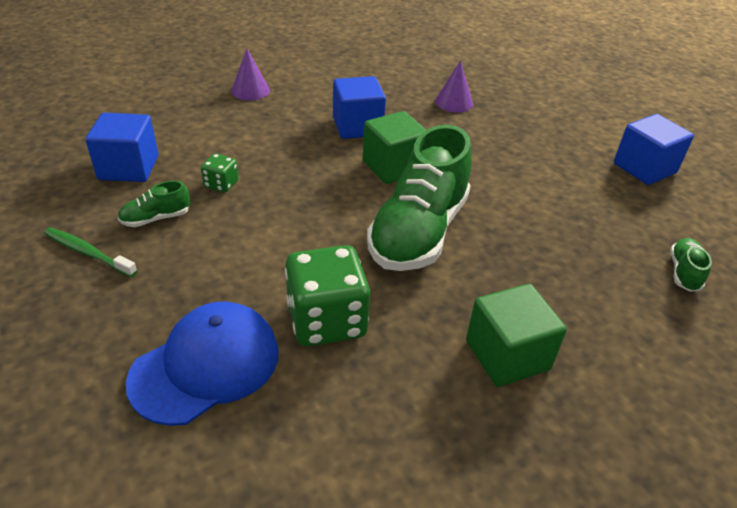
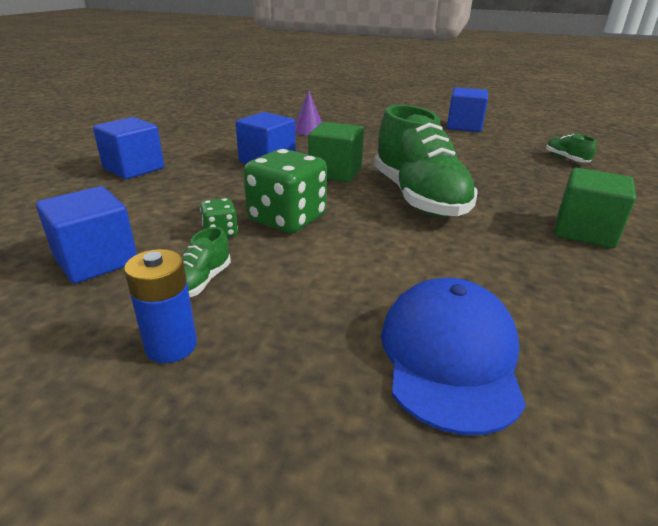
camera: 40 degrees left, 10 degrees down
(88, 253) = (171, 346): green toothbrush -> blue battery
(250, 90) = (134, 168): purple cone -> blue cube
(327, 320) = (466, 272): green dice -> green dice (287, 219)

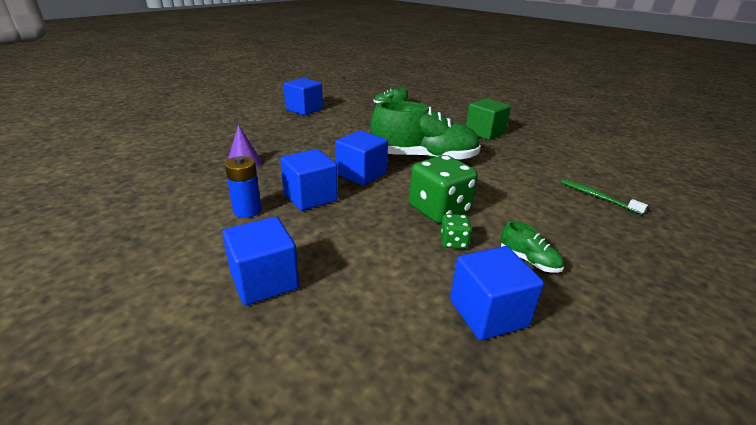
camera: 70 degrees left, 0 degrees up
(171, 346) = (603, 280): blue battery -> blue battery (247, 210)
(335, 172) = (361, 174): green cube -> blue cube
(450, 356) = (597, 197): blue cap -> green toothbrush

